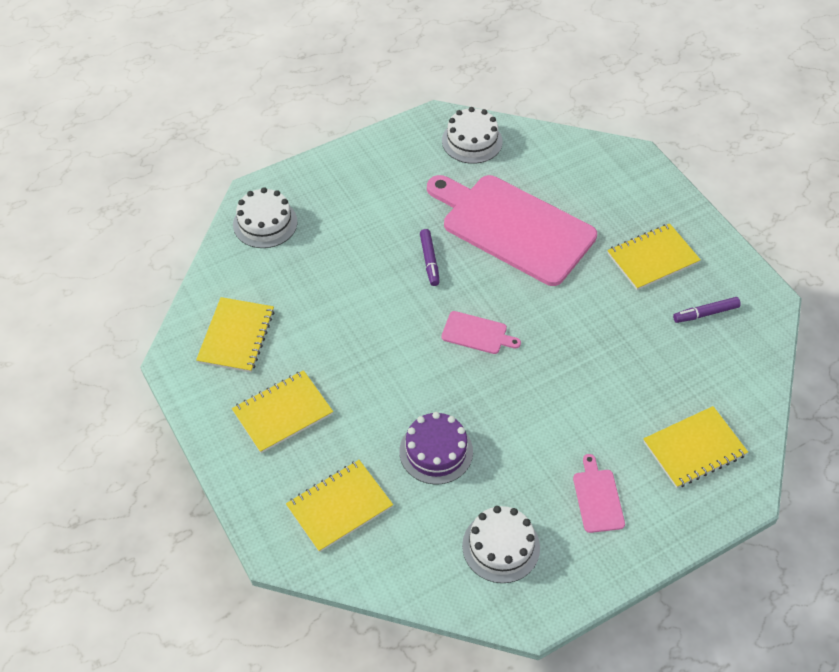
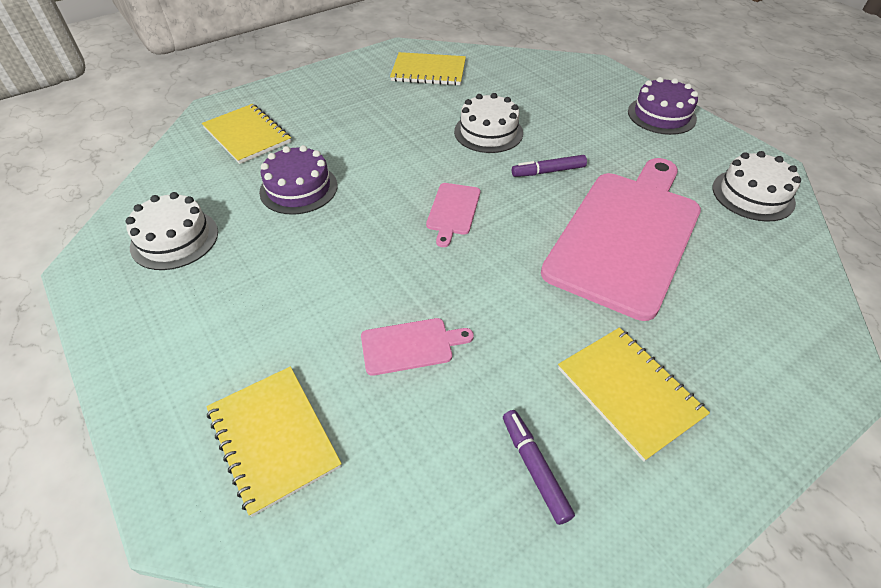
camera: 85 degrees right, 5 degrees down
(265, 223) = (560, 73): white cake -> white cake (488, 132)
(282, 413) = (349, 99): yellow notebook -> none
(355, 165) = (661, 115): none -> purple cake
(597, 497) = (215, 322): pink cutting board -> pink cutting board (411, 346)

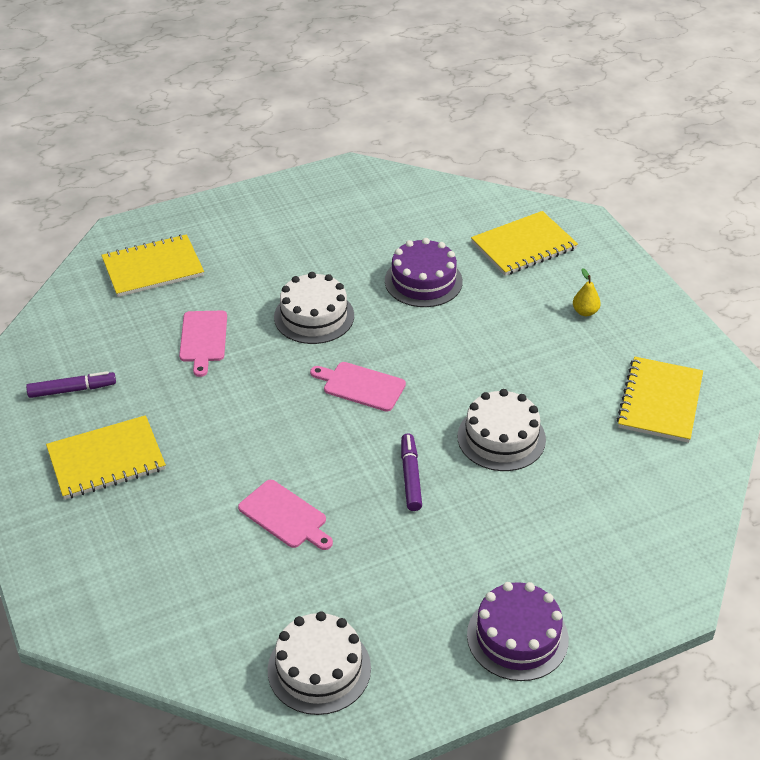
camera: 100 degrees right, 5 degrees down
(174, 239) = (369, 211): white cake -> white cake (314, 316)
(336, 102) = (585, 312): none -> yellow pear
(626, 235) = (285, 516): pink cutting board -> pink cutting board, size x0.41

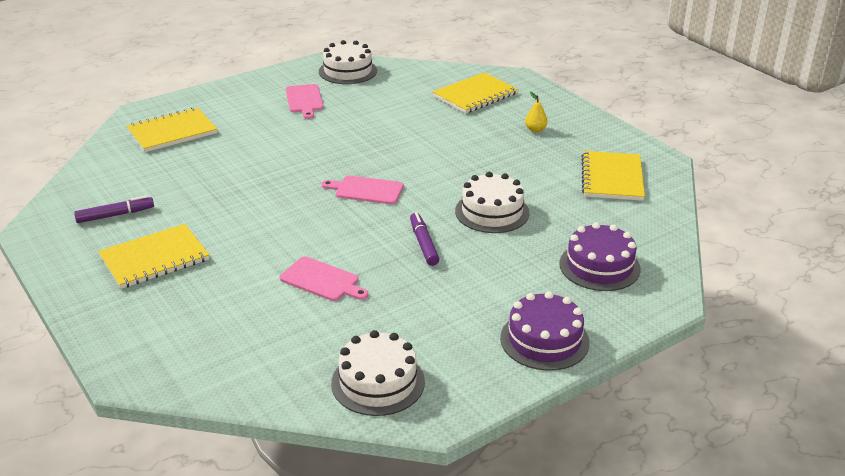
camera: 10 degrees left, 10 degrees down
(203, 339) = (225, 173): pink cutting board -> pink cutting board (304, 100)
(314, 316) = (316, 150): white cake -> white cake (348, 71)
(423, 281) = (401, 122): purple cake -> purple cake (599, 266)

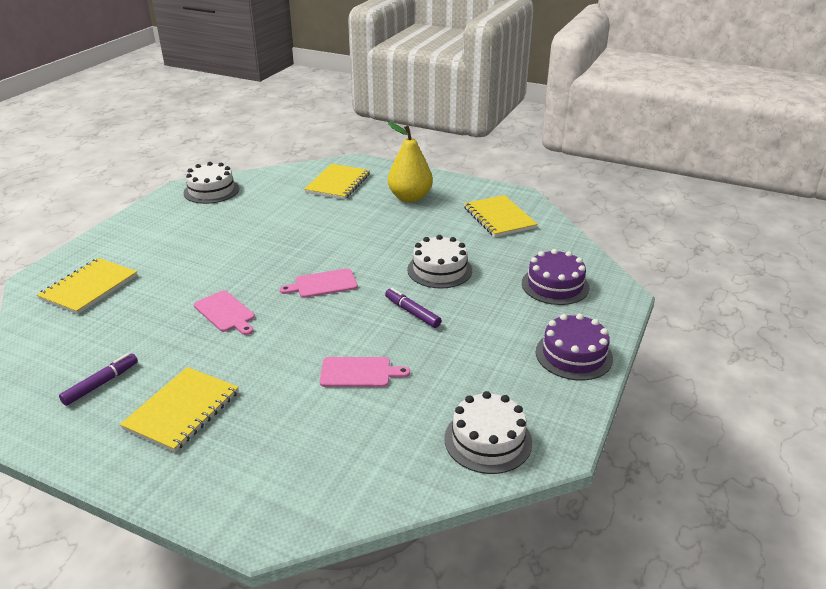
camera: 30 degrees left, 0 degrees up
(304, 100) = (195, 224): pink cutting board -> pink cutting board (226, 313)
(535, 130) = (410, 198): yellow pear -> yellow pear, size x2.35

